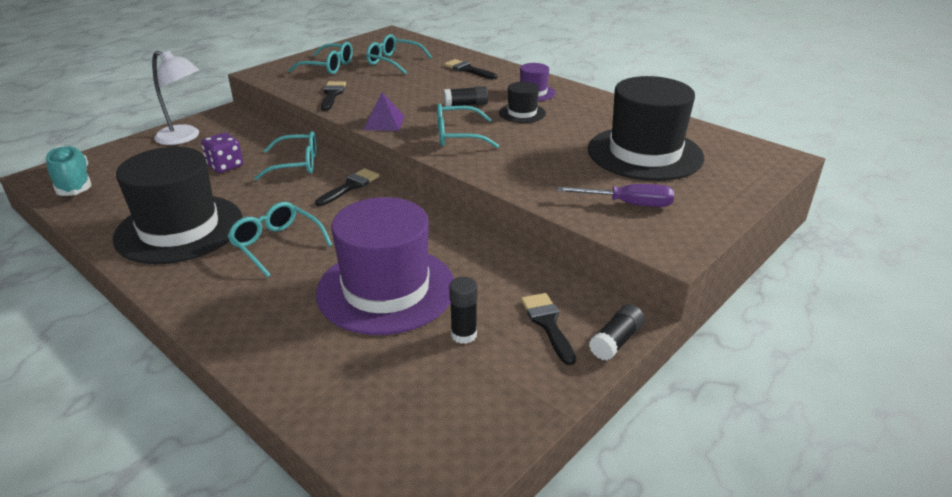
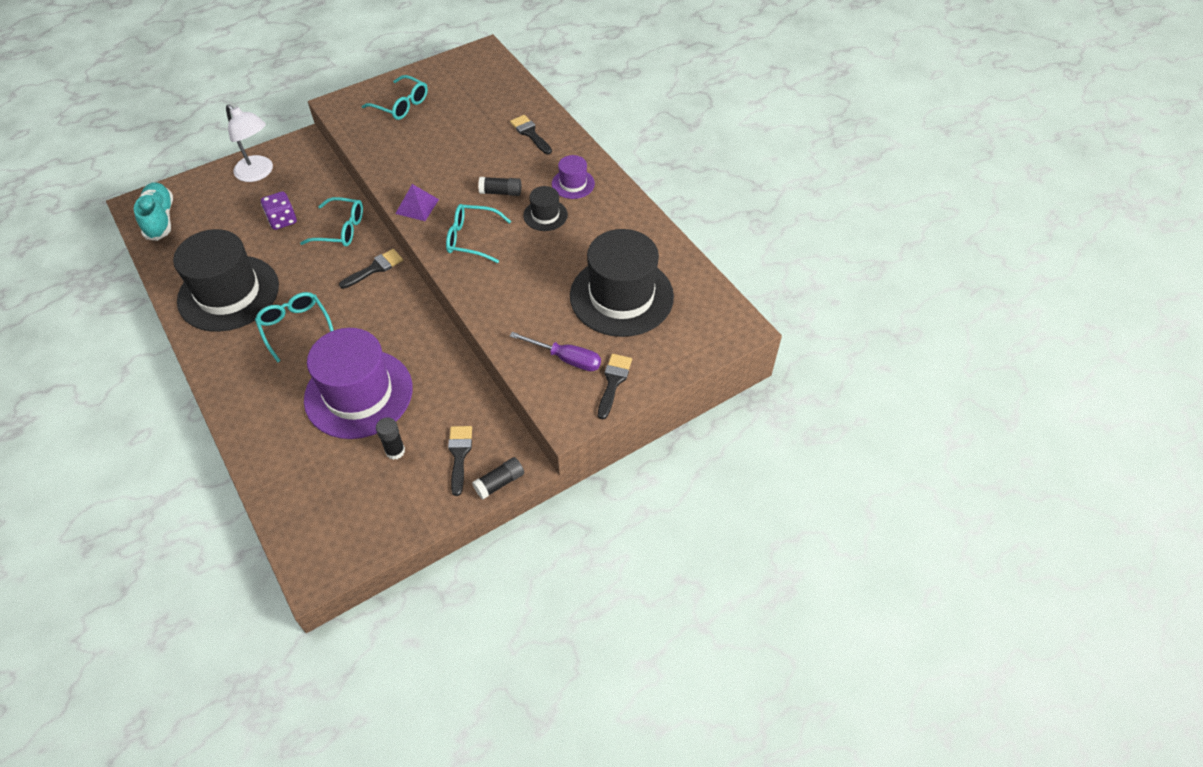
camera: 15 degrees right, 20 degrees up
(332, 94) = (388, 153): black brush -> black brush (613, 382)
(394, 62) = (466, 107): turquoise glasses -> none

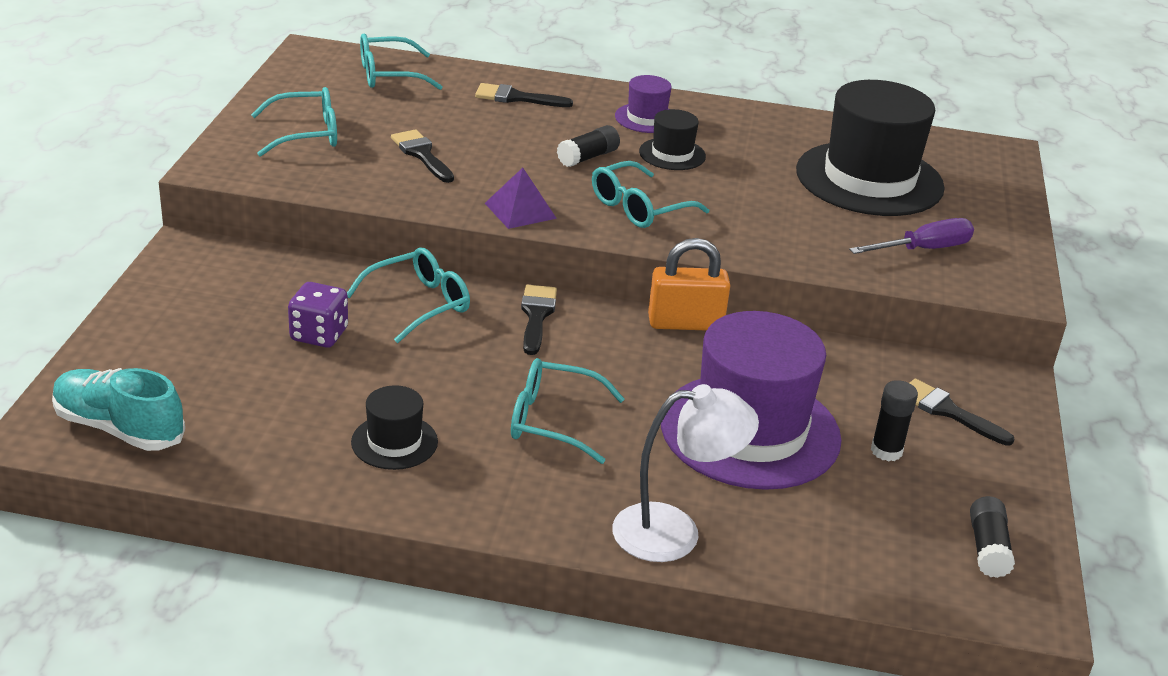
camera: 50 degrees left, 20 degrees down
(228, 293) = (394, 442): black hat -> black hat, size x0.46
(259, 173) = (182, 307): white lamp -> white lamp (674, 532)
(428, 317) = (685, 323): none -> orange padlock
(494, 86) = (389, 75): none -> turquoise glasses
(499, 482) = (1023, 407): black glue stick -> black glue stick (988, 548)
(613, 382) = (994, 243): black brush -> black brush (422, 154)

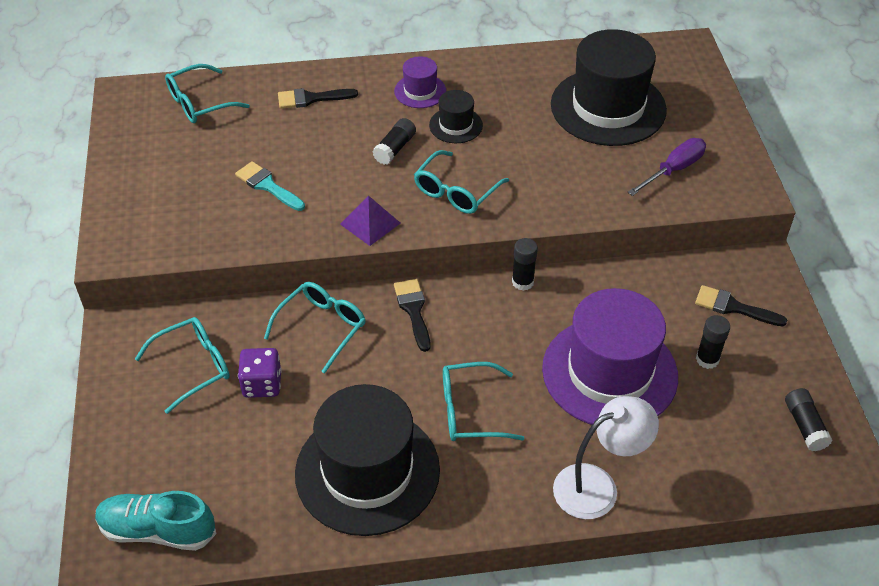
camera: 15 degrees left, 15 degrees up
(305, 134) = (166, 191): turquoise glasses -> turquoise glasses (193, 367)
(394, 442) = (367, 471): black hat -> black hat, size x2.18
(422, 154) = (267, 185): black brush -> turquoise brush
(685, 323) = (522, 282): orange padlock -> black glue stick

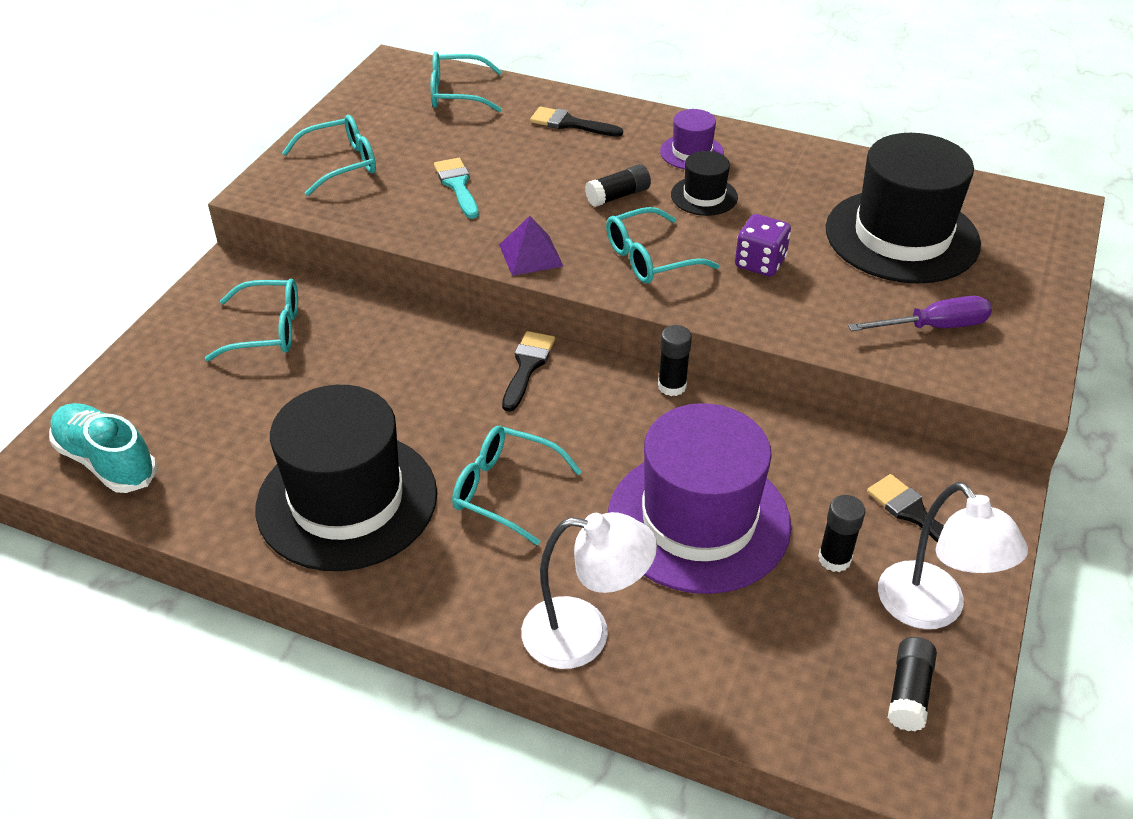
camera: 30 degrees right, 5 degrees down
(262, 384) = (316, 372): purple dice -> purple dice (760, 263)
(321, 328) = (418, 345): turquoise glasses -> turquoise glasses (340, 164)
(782, 366) = (932, 610): none -> white lamp

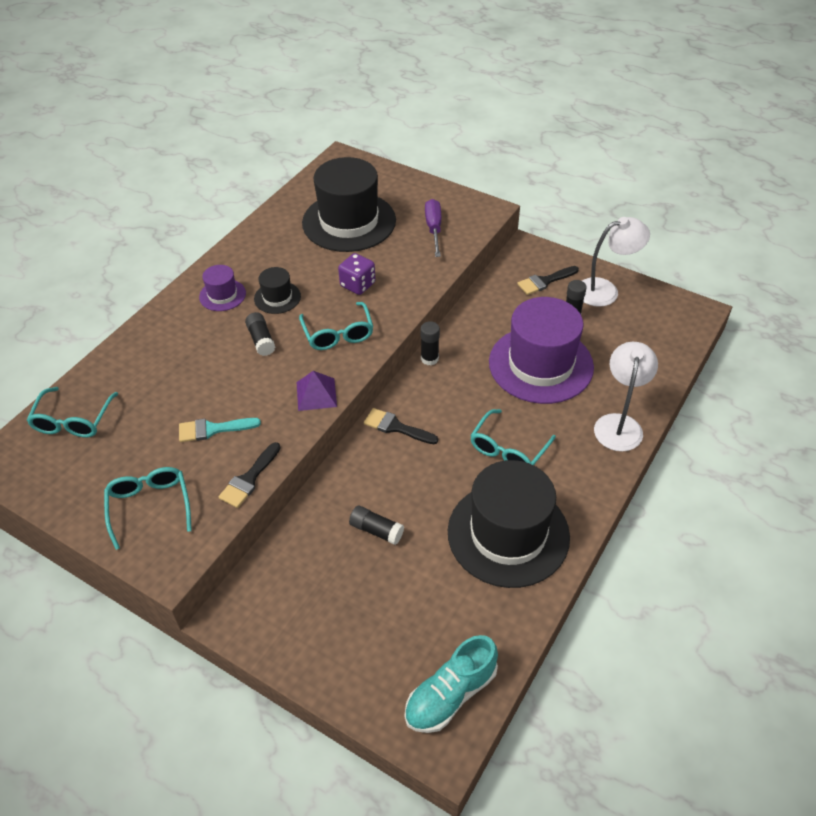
camera: 80 degrees left, 5 degrees up
(266, 330) = (318, 586): turquoise glasses -> none
(570, 123) = (154, 354): black brush -> black brush (249, 479)
(908, 692) = (653, 309): black glue stick -> black glue stick (376, 530)

